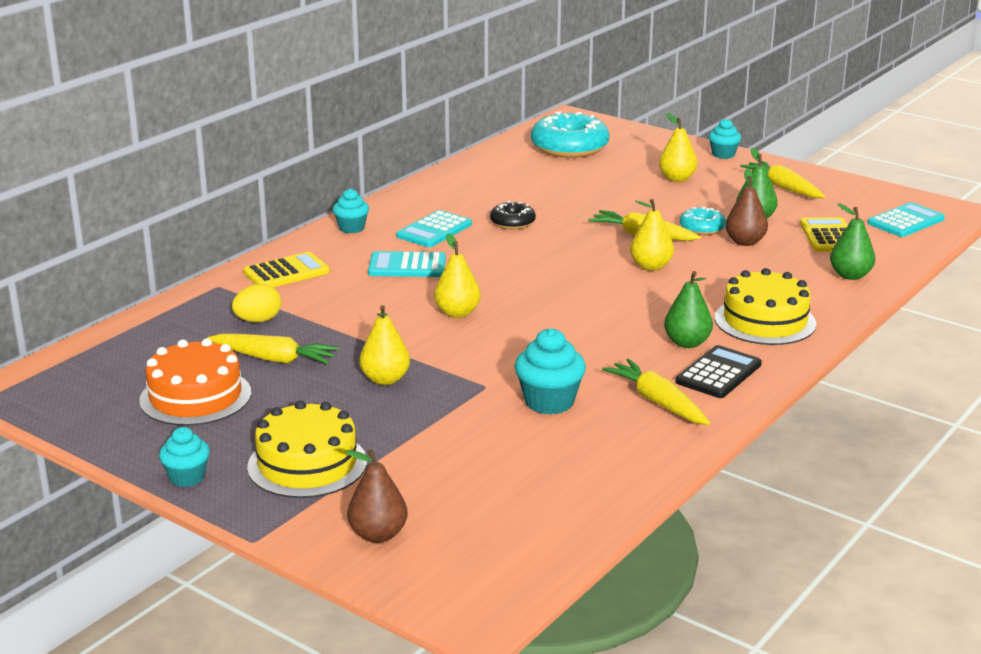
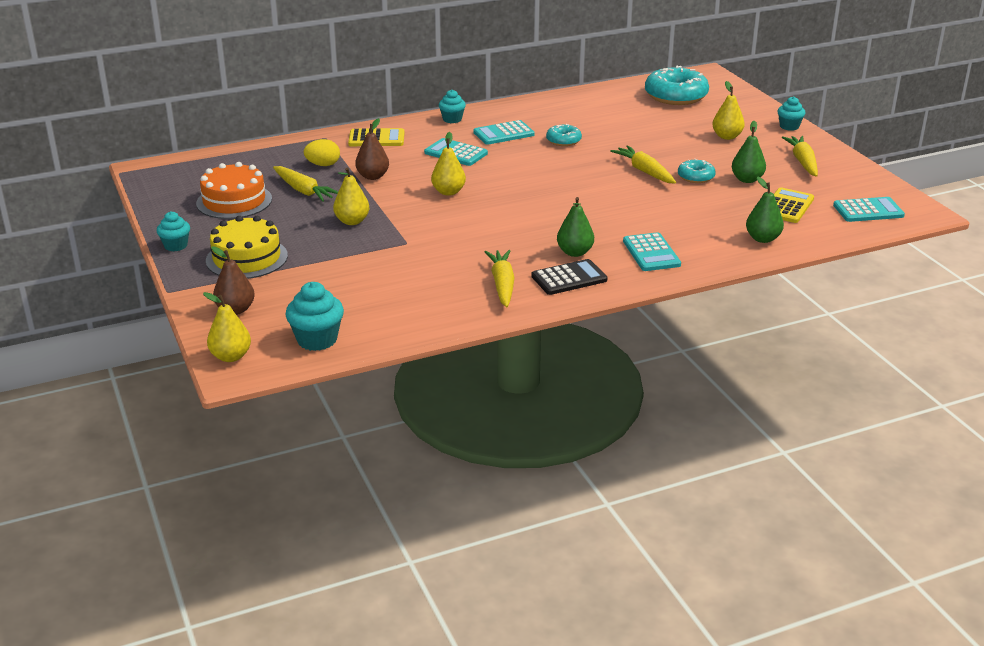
camera: 30 degrees right, 5 degrees up
(512, 222) = (563, 141): black donut -> turquoise donut
(549, 402) = (433, 264): turquoise cupcake -> turquoise cupcake (317, 340)
(651, 266) = (620, 194): yellow pear -> yellow pear (231, 356)
(745, 242) = (715, 194): brown pear -> brown pear (373, 176)
(765, 321) = (651, 253): yellow cake -> turquoise calculator

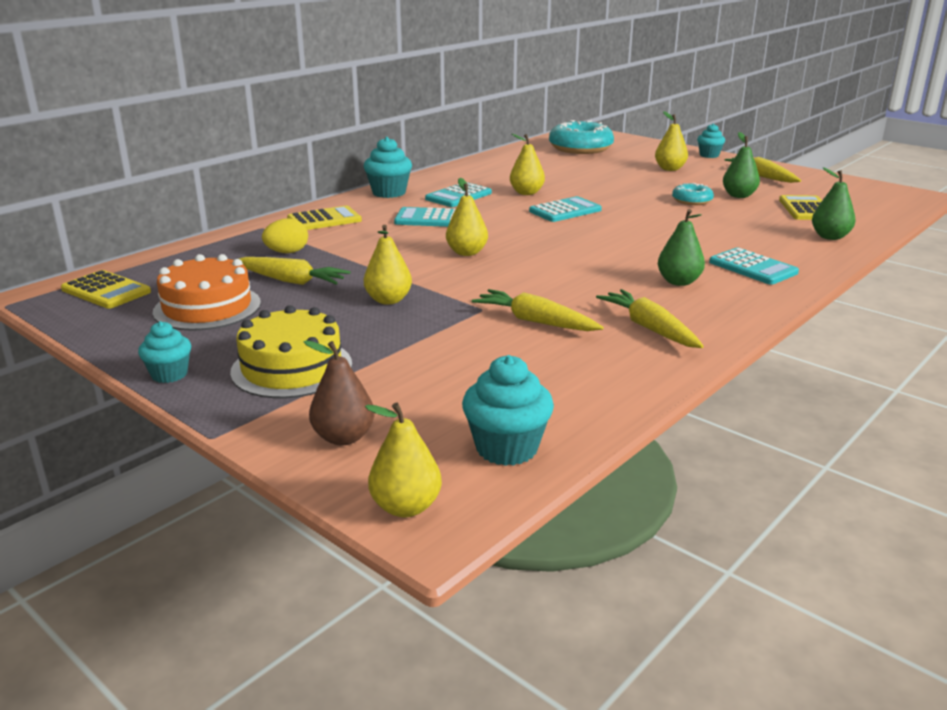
camera: 25 degrees left, 5 degrees down
(184, 174) = (106, 291): none -> yellow calculator
(373, 176) = (361, 253): brown pear -> none
(452, 119) = (389, 193): turquoise cupcake -> turquoise cupcake, size x1.54
(563, 141) = (526, 193): turquoise donut -> yellow pear
(569, 278) = (710, 307): black calculator -> none
(644, 171) = (639, 204): yellow carrot -> yellow carrot (535, 321)
(868, 210) = (874, 201): turquoise calculator -> turquoise calculator (565, 211)

